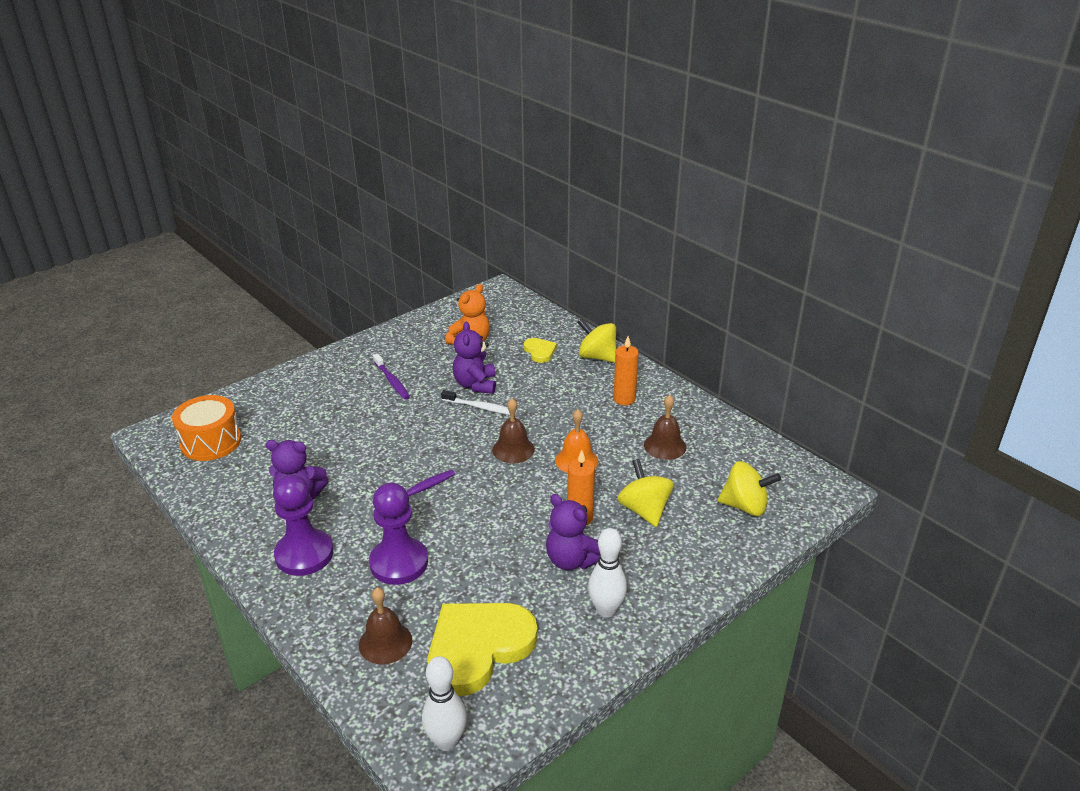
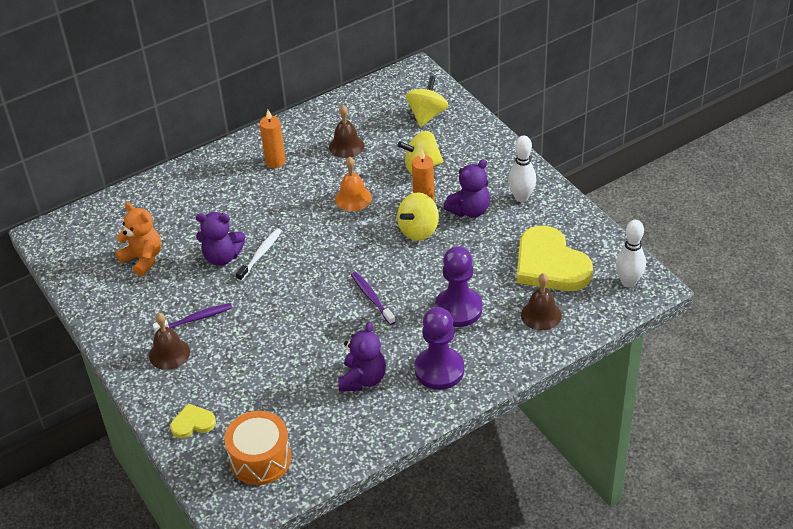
camera: 80 degrees left, 10 degrees up
(513, 449) = (329, 235): brown bell -> brown bell (169, 353)
(540, 351) = (180, 209): yellow heart -> yellow heart (193, 423)
(597, 357) = (203, 172): yellow spinning top -> yellow spinning top (418, 230)

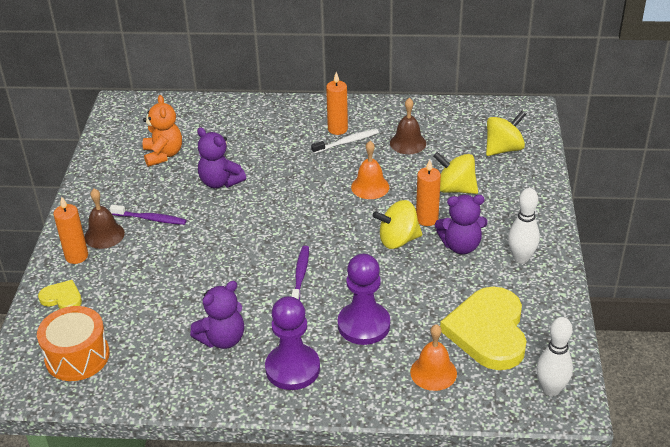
camera: 35 degrees right, 5 degrees down
(165, 384) = (76, 256): none -> orange candle
(260, 254) = (250, 194): white toothbrush -> white toothbrush (347, 142)
(541, 315) = (433, 372): brown bell -> orange bell

